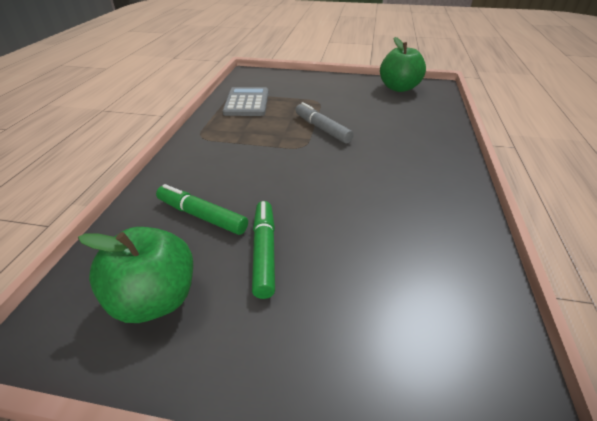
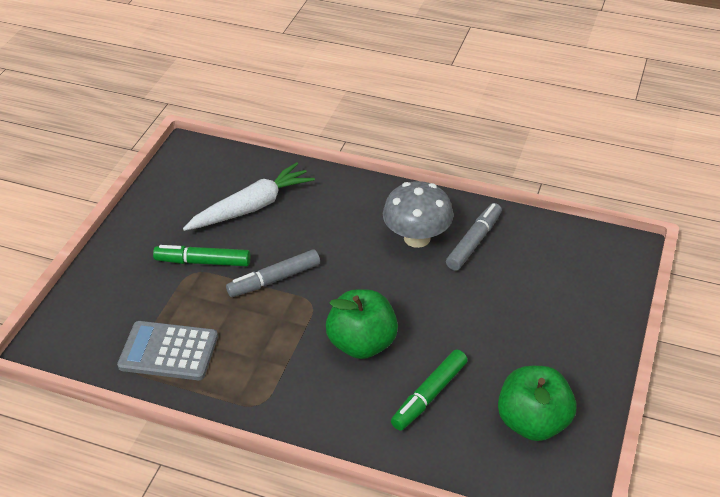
camera: 80 degrees left, 5 degrees up
(264, 252) = (485, 348): green marker -> green marker (203, 262)
(394, 112) = (251, 207): none -> white carrot
(399, 88) = (182, 185): green apple -> green apple (362, 343)
(408, 193) = (417, 238): none -> grey mushroom
(426, 234) = (474, 242): none -> grey marker

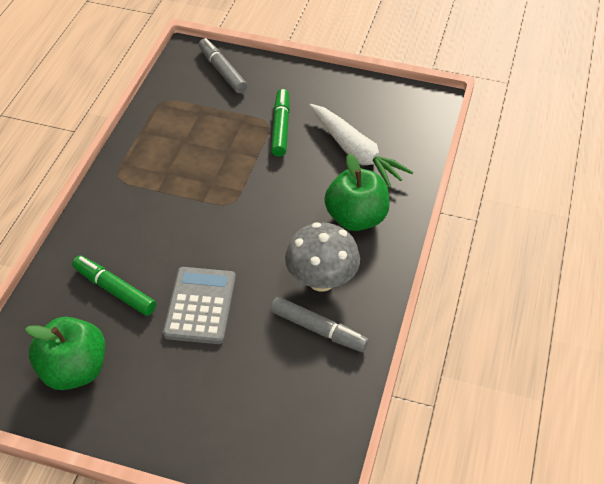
camera: 85 degrees right, 5 degrees up
(168, 351) = (178, 118): grey calculator -> grey calculator (200, 306)
(274, 279) = (259, 175): grey marker -> grey marker (222, 71)
(362, 343) = (179, 240): green apple -> green apple (356, 218)

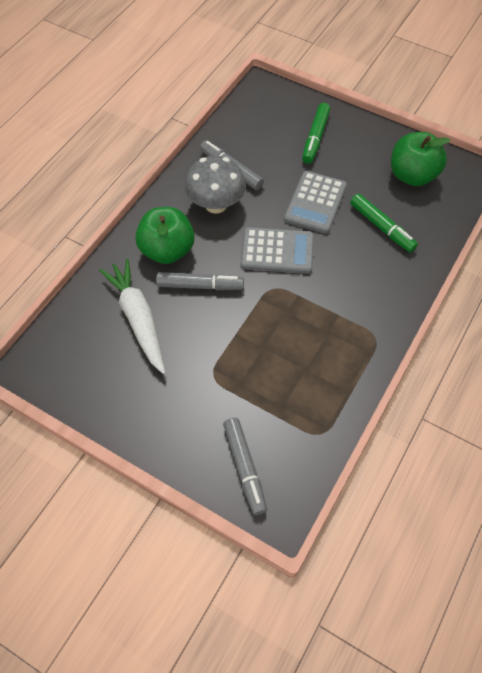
camera: 165 degrees left, 10 degrees up
(234, 240) = (277, 251): none -> grey calculator
(281, 127) = (201, 366): green marker -> green marker (315, 138)
(307, 191) = (200, 286): none -> grey marker

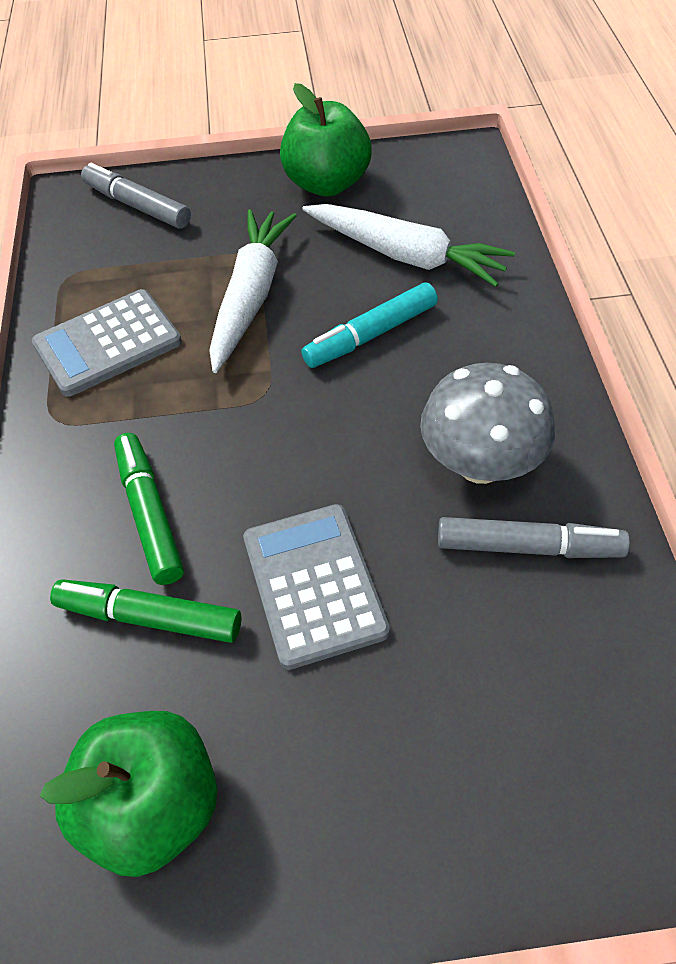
camera: 145 degrees right, 5 degrees down
(167, 250) = (469, 349): green apple -> green apple (327, 183)
(200, 286) = (370, 335): grey marker -> turquoise marker
(235, 347) = (251, 297): none -> white carrot
(277, 251) = (305, 451): grey calculator -> grey calculator (107, 343)
(315, 138) = (445, 755): green marker -> green marker (150, 514)

